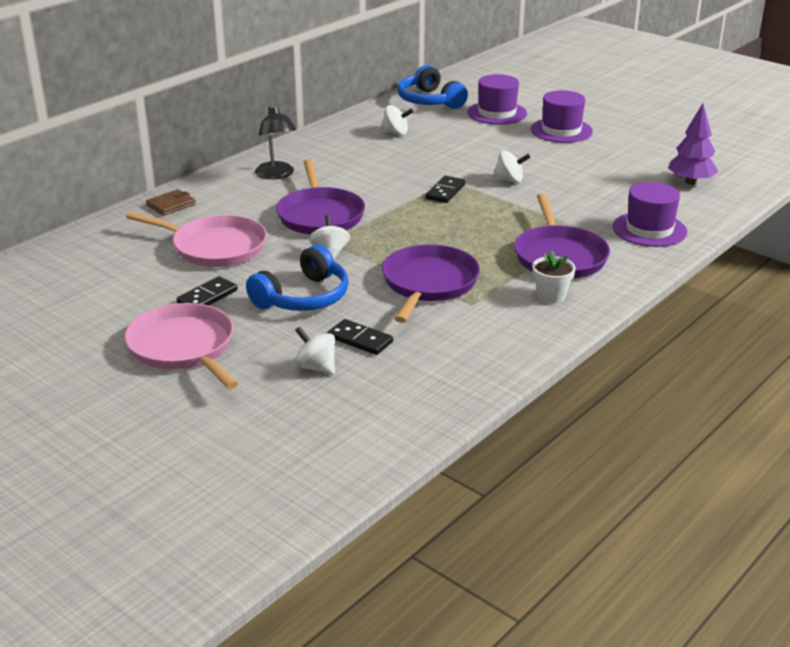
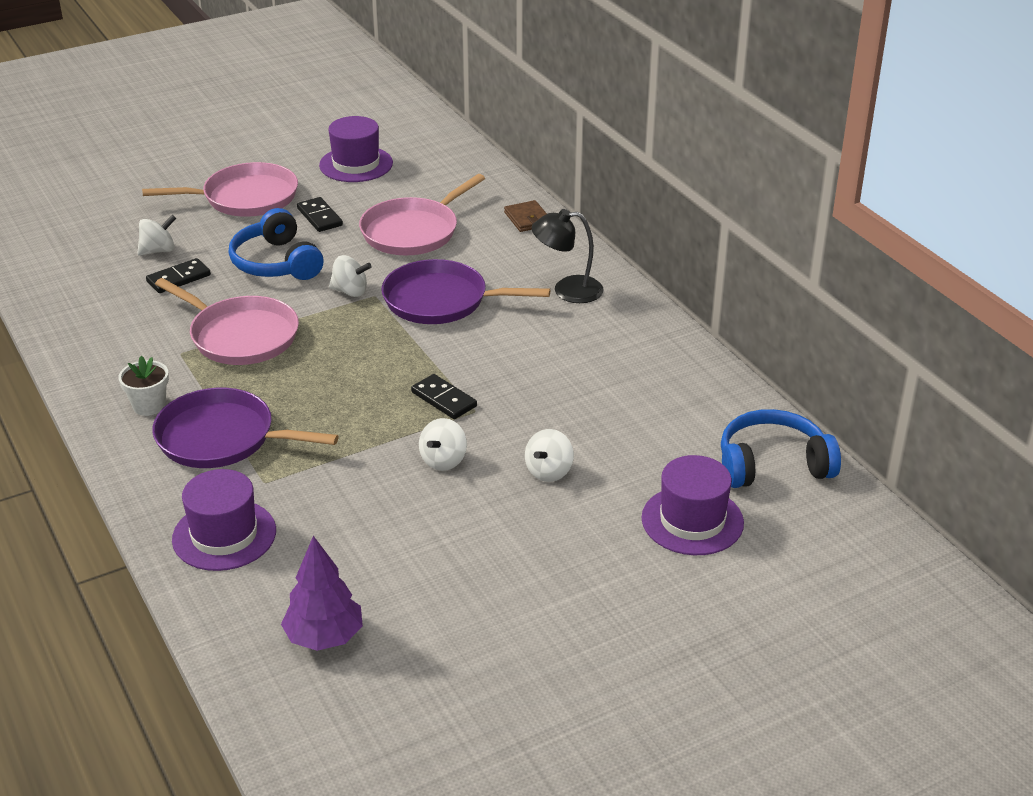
camera: 110 degrees right, 5 degrees up
(395, 133) = (656, 403): white spinning top -> white spinning top (549, 471)
(428, 284) = (240, 336): purple pan -> pink pan
(561, 130) = (588, 568): purple hat -> purple hat (356, 164)

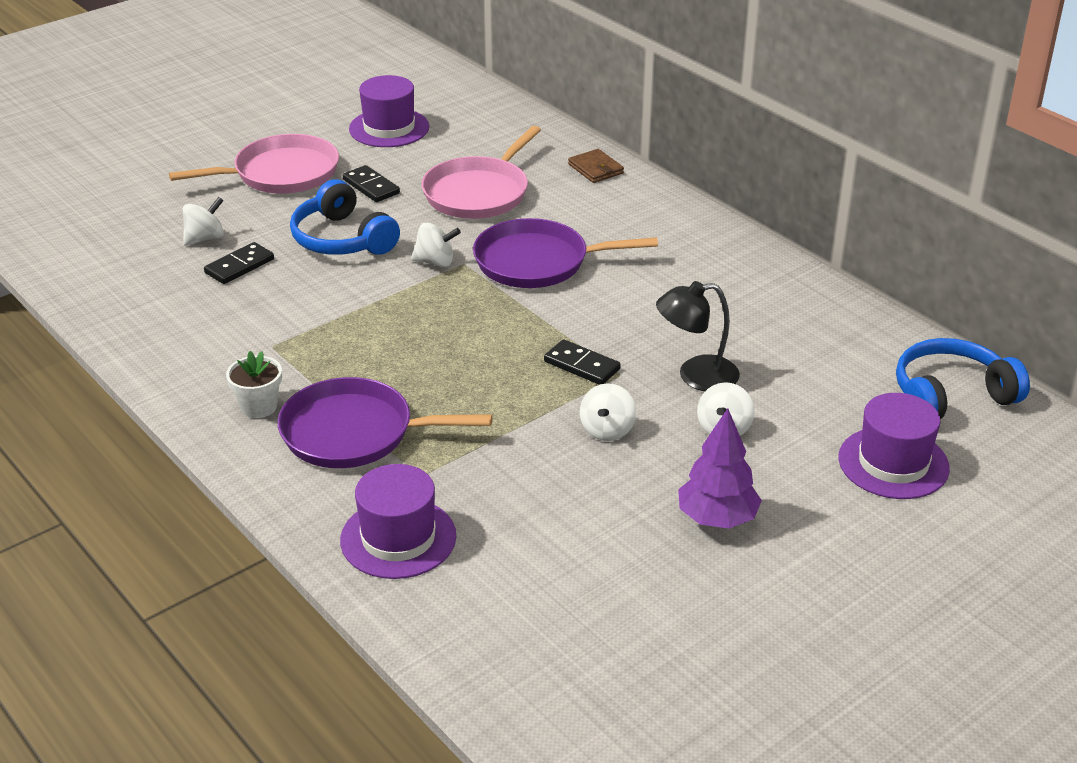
camera: 10 degrees left, 0 degrees up
(240, 336) = (332, 321): pink pan -> none
(324, 637) = (553, 636): purple tree -> purple tree (717, 519)
(567, 290) = (667, 238): black lamp -> black lamp (696, 376)

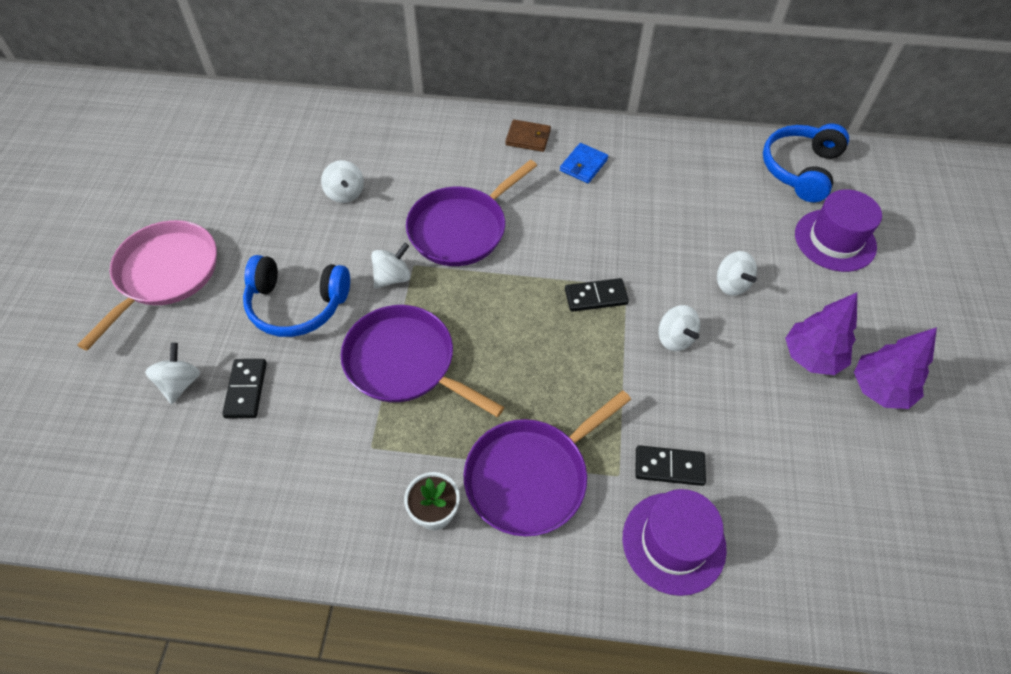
camera: 45 degrees left, 20 degrees up
(366, 315) = (405, 363): none -> purple pan
(371, 187) = (256, 240): black domino -> black domino (669, 467)
(389, 128) = (201, 175): purple hat -> none
(479, 192) = (345, 193): pink pan -> white spinning top
(595, 169) = (399, 122): brown wallet -> brown wallet (528, 138)
(696, 376) = (667, 254): black lamp -> none
(718, 277) = (583, 165): none -> blue wallet
(747, 579) = (879, 389): none -> purple tree

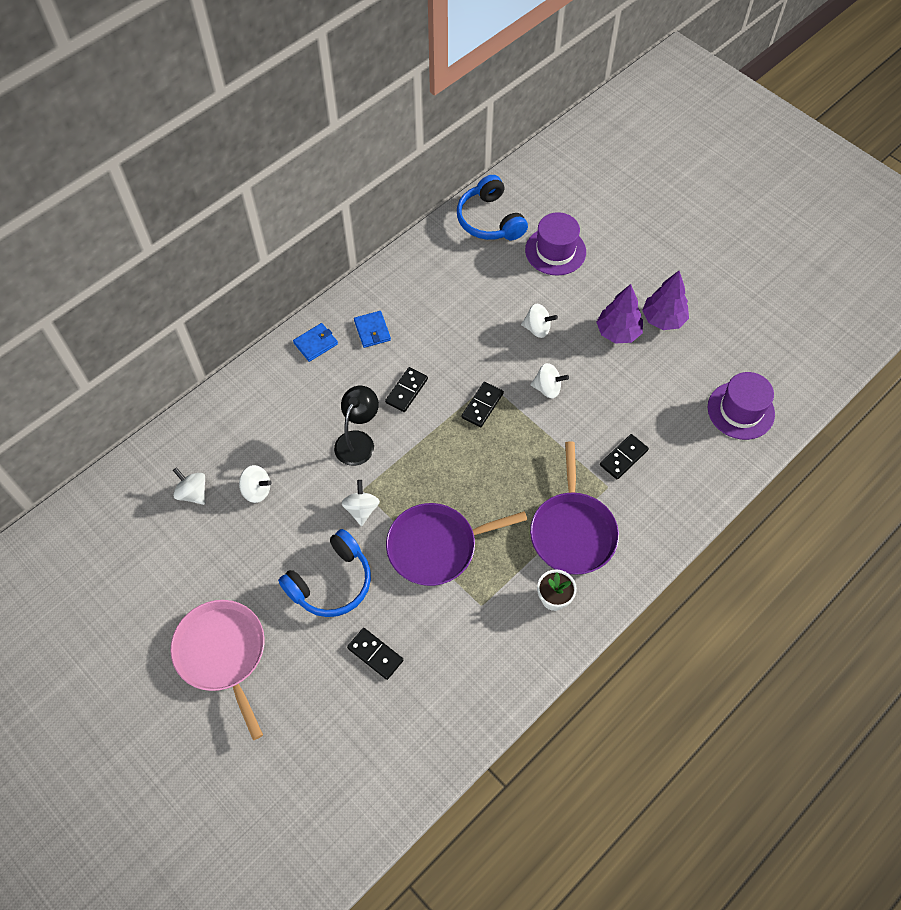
camera: 50 degrees left, 5 degrees up
(180, 383) = (333, 693): white spinning top -> white spinning top (193, 493)
(461, 228) = (358, 441): purple pan -> black lamp
(528, 138) = (315, 343): brown wallet -> blue wallet
(549, 229) = (406, 391): none -> black domino
(673, 542) = (666, 491): purple hat -> purple hat (740, 410)

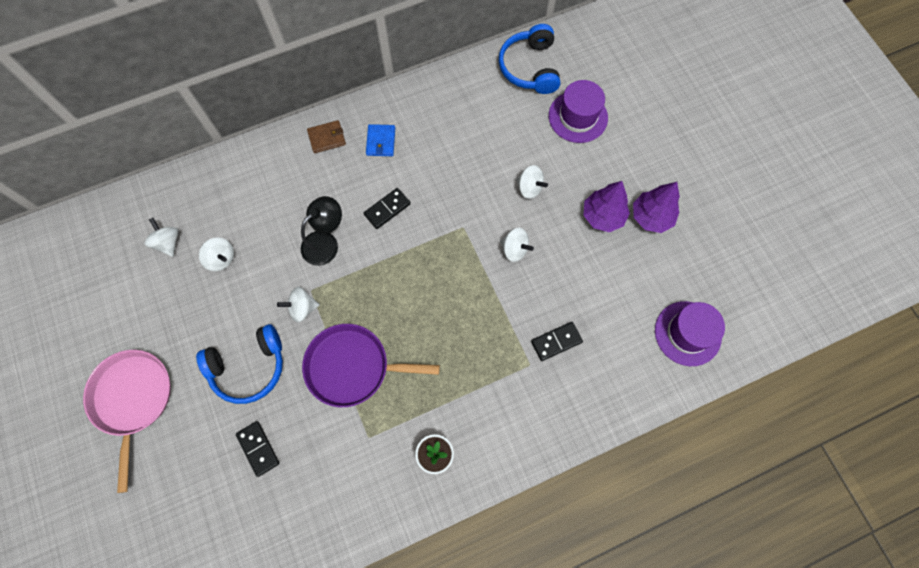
camera: 20 degrees right, 10 degrees up
(315, 343) = (327, 138): blue wallet -> brown wallet
(361, 509) = (302, 308): white spinning top -> white spinning top turned 120 degrees counterclockwise
(482, 405) = (448, 246): black domino -> none
(572, 531) = (479, 397): purple pan -> none

